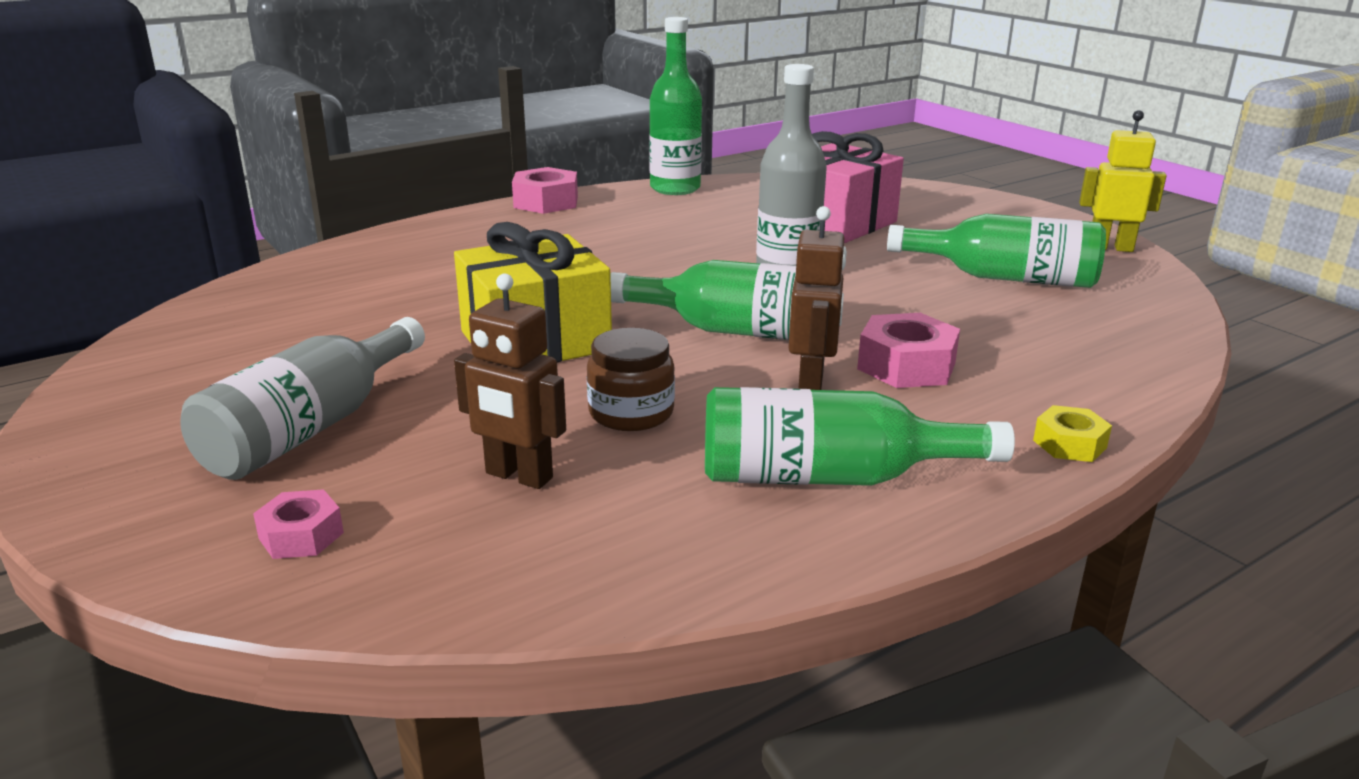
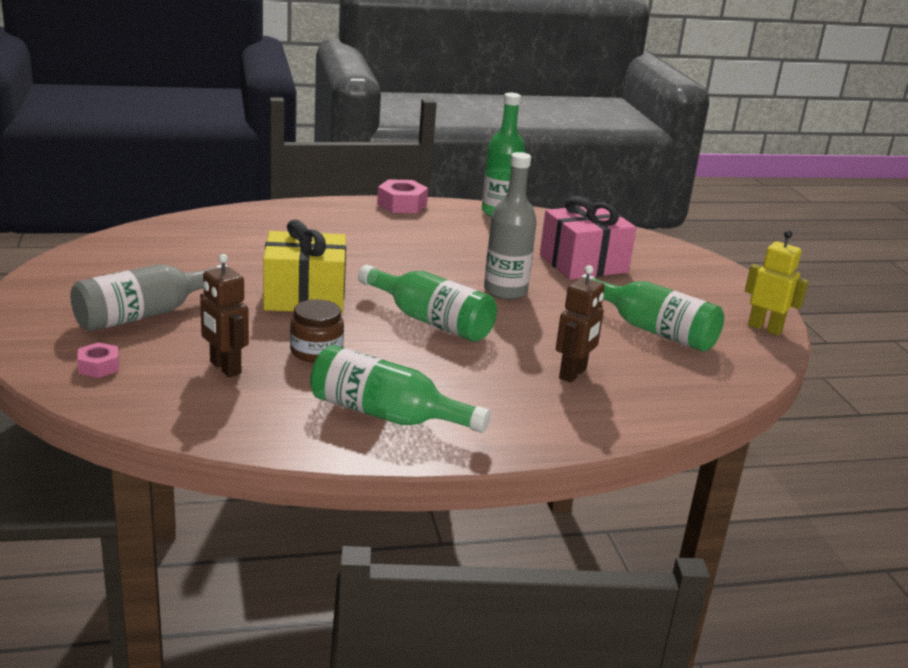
camera: 20 degrees right, 0 degrees up
(811, 384) = (438, 363): brown robot -> brown robot (573, 374)
(906, 366) = (509, 368): pink nut -> none
(1069, 444) = (551, 438): yellow nut -> none

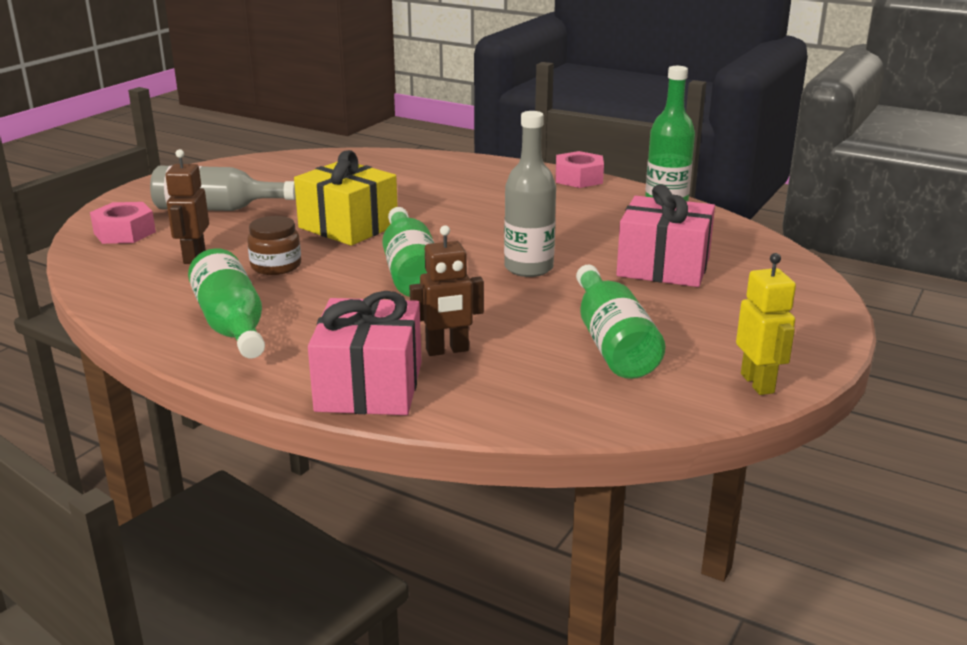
camera: 45 degrees right, 0 degrees up
(99, 367) = (124, 232): pink nut -> pink nut, size x1.66
(578, 421) = (369, 386): none -> pink gift

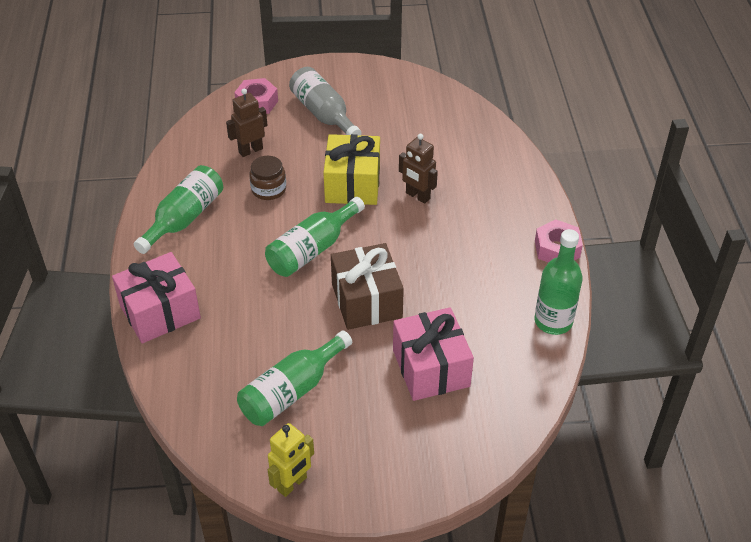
camera: 55 degrees right, 20 degrees up
(447, 350) = (223, 321): brown robot -> brown robot (417, 196)
(528, 268) = (366, 301): grey bottle -> brown gift

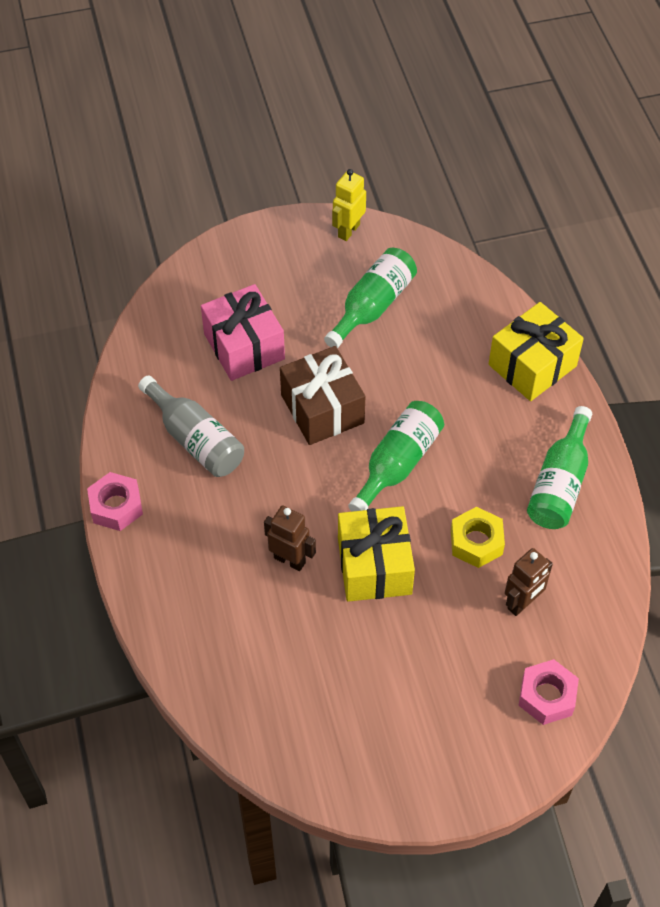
camera: 170 degrees right, 10 degrees up
(160, 312) = (532, 365): pink gift -> yellow gift
(268, 189) = (476, 542): brown jar -> yellow nut
(323, 114) = (445, 688): grey bottle -> grey bottle (196, 440)
(553, 321) = (122, 414): green bottle -> none

